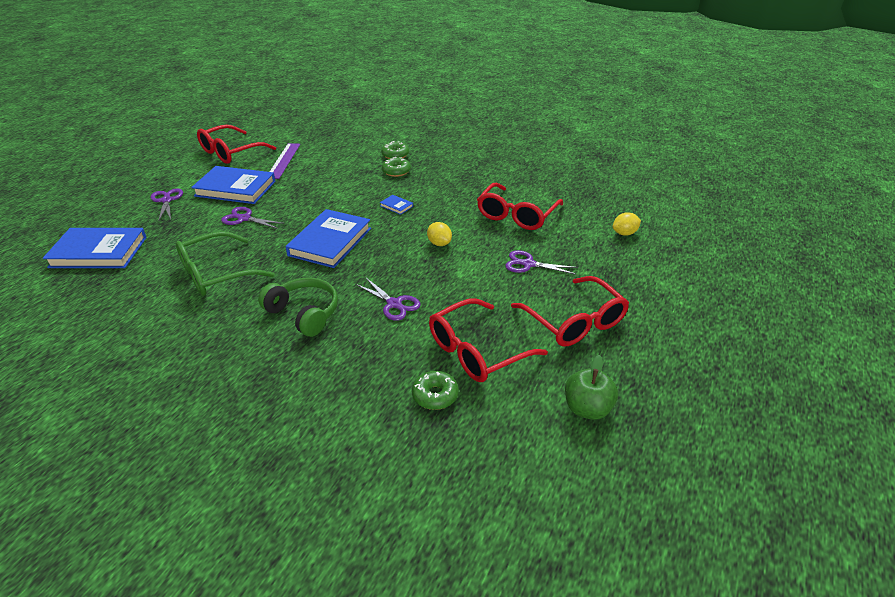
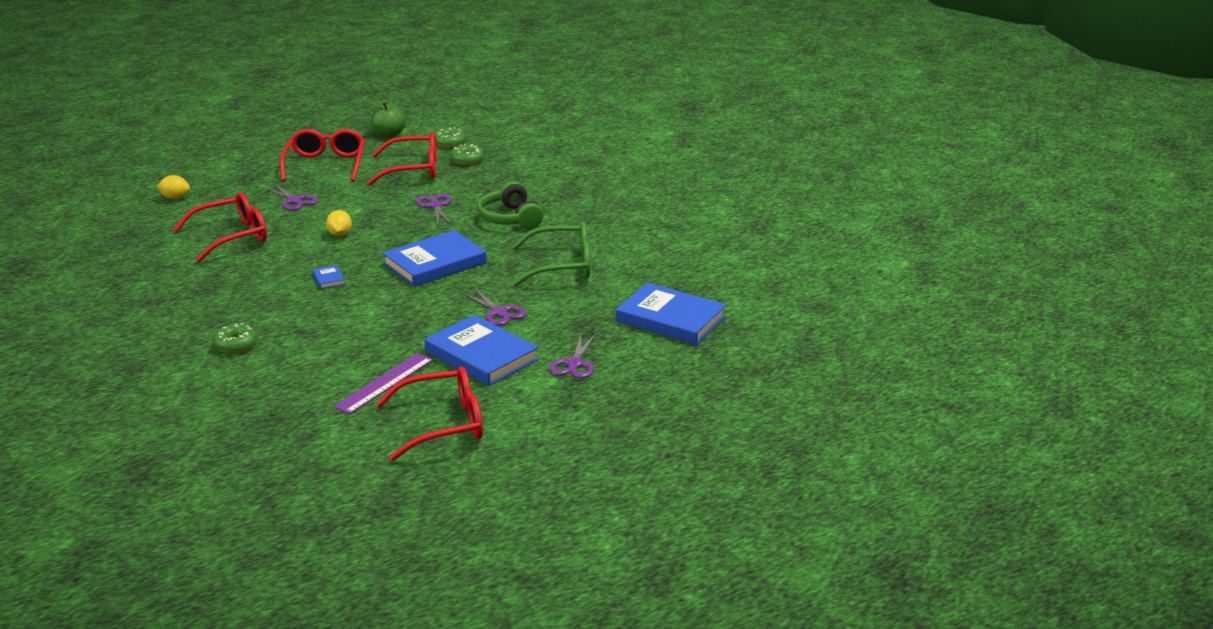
camera: 150 degrees left, 10 degrees down
(396, 171) = (269, 320): green donut -> green donut (449, 143)

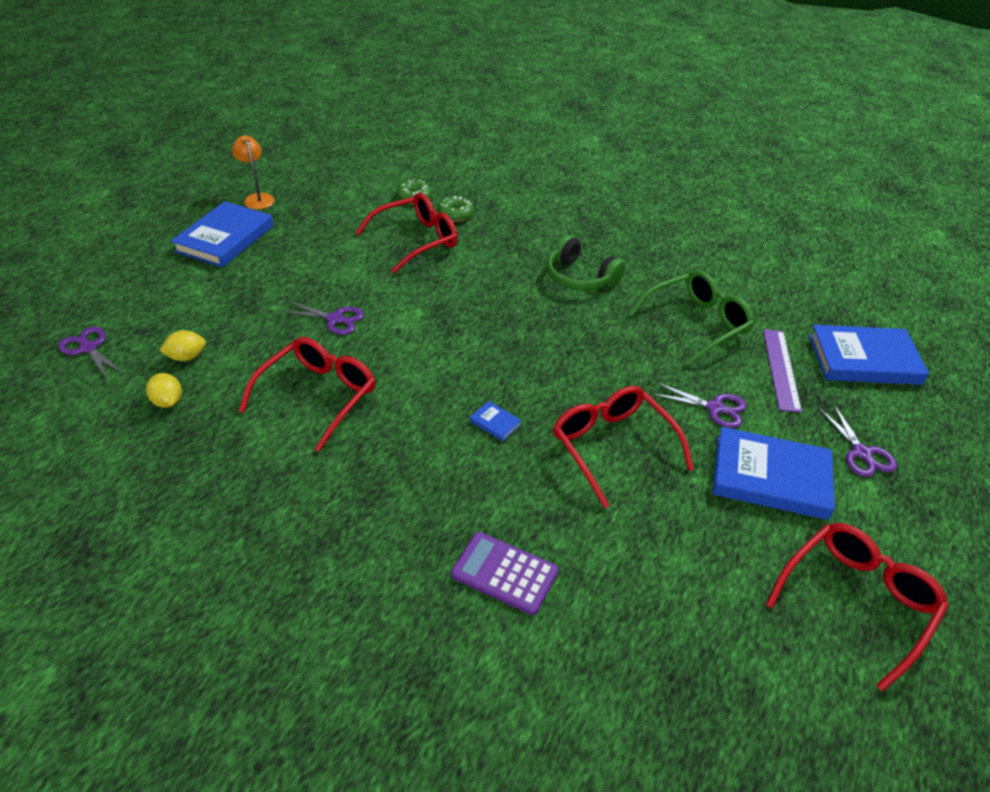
camera: 30 degrees left, 15 degrees up
(236, 345) = (504, 573): green donut -> purple calculator
(325, 165) = (317, 259): red glasses -> red glasses (612, 447)
(329, 120) = (257, 198): none -> orange lamp
(340, 234) = (437, 353): yellow lemon -> yellow lemon (168, 402)
(384, 383) = (729, 563): purple ruler -> purple ruler (781, 369)
(388, 135) = (342, 202): green apple -> none
(435, 206) = (491, 282): purple scissors -> purple scissors (88, 348)
(435, 263) = (578, 361): blue book -> blue book (225, 239)

